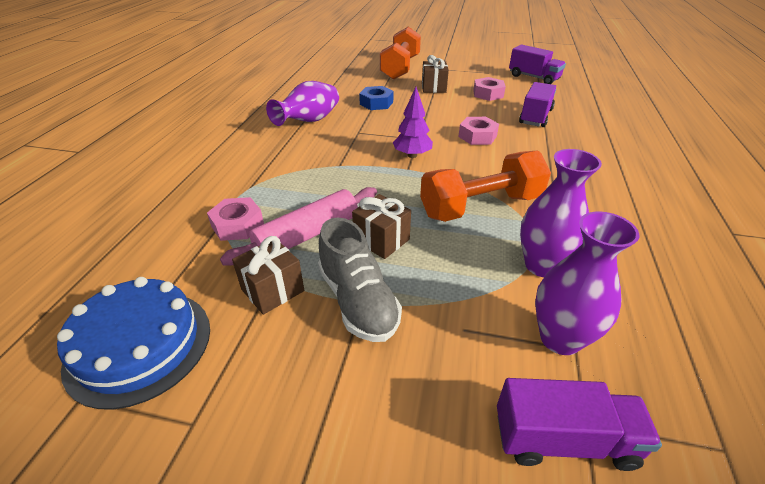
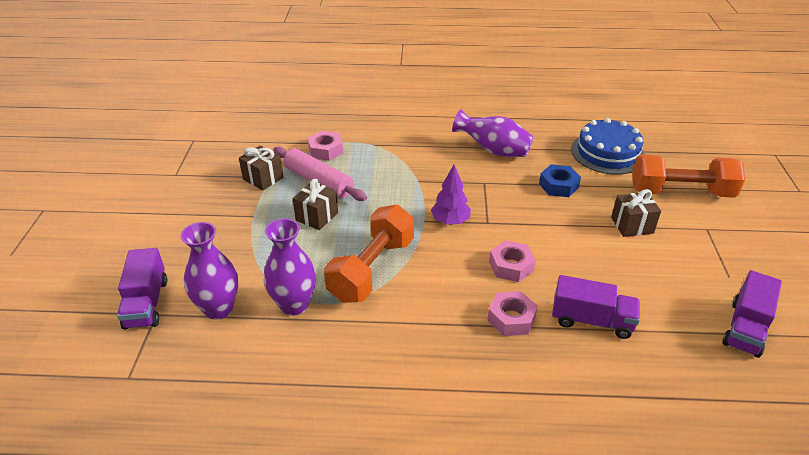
camera: 80 degrees right, 0 degrees up
(139, 345) = (222, 146): blue cake -> blue cake (607, 153)
(358, 301) = (254, 213): grey shoe -> none
(481, 206) = (372, 269): orange dumbbell -> orange dumbbell turned 60 degrees clockwise
(488, 94) = (643, 275): pink nut -> pink nut (511, 318)

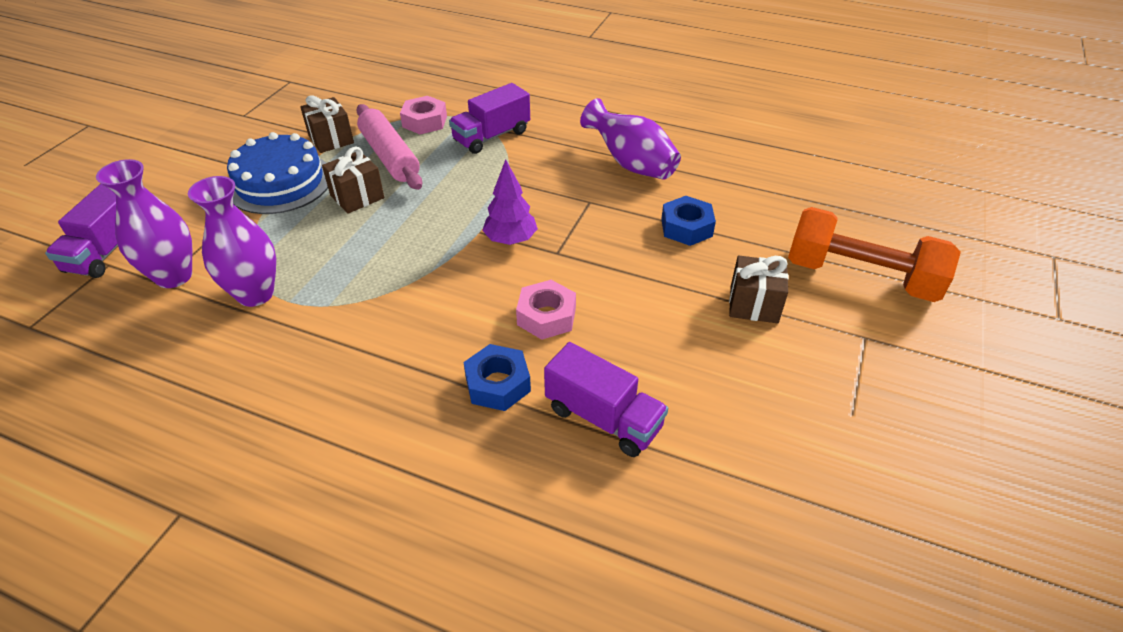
camera: 20 degrees right, 5 degrees up
(372, 269) = (373, 275): orange dumbbell -> none
(511, 318) = (498, 384): pink nut -> blue nut
(607, 153) = (788, 199): blue cake -> blue cake (280, 182)
(745, 328) = (825, 496): purple truck -> purple truck (491, 136)

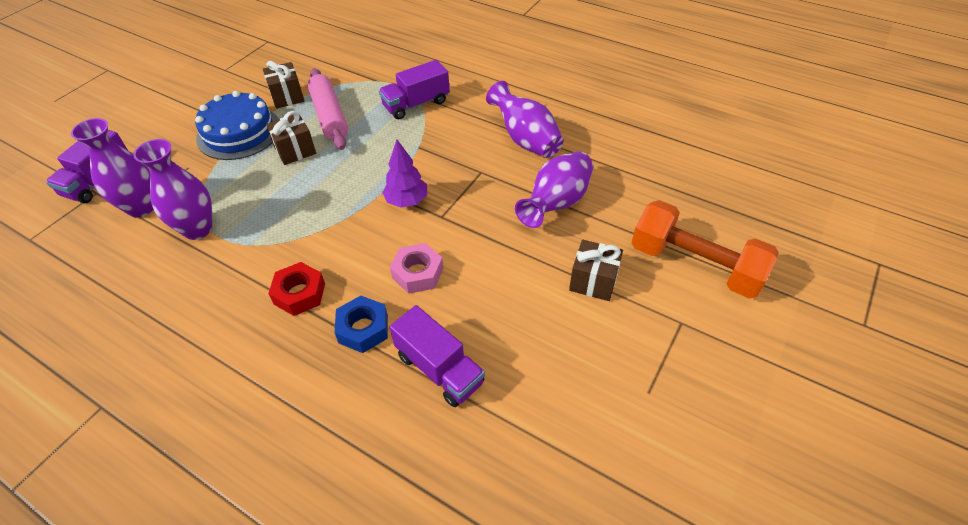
camera: 10 degrees right, 5 degrees up
(407, 353) = (299, 293): none -> red nut
(425, 121) = (365, 86): pink nut -> none
(686, 227) = (556, 204): blue nut -> purple vase

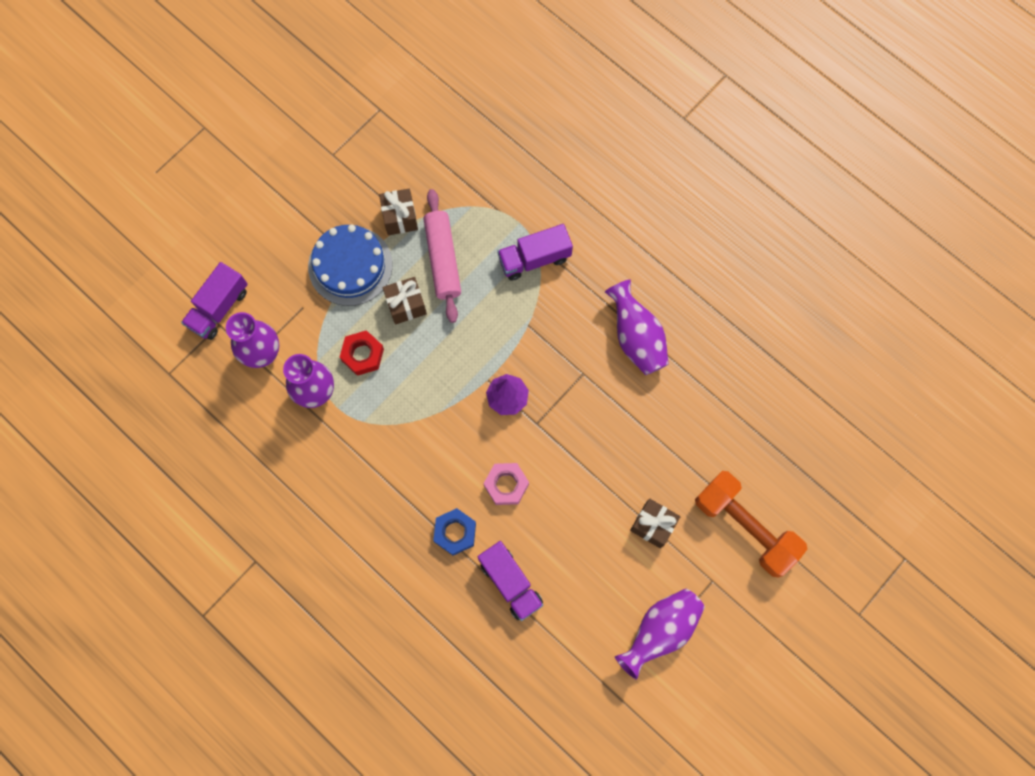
camera: 10 degrees right, 25 degrees up
(299, 293) = (405, 486): red nut -> red nut (362, 355)
(556, 204) = (644, 430): purple vase -> purple vase (660, 630)

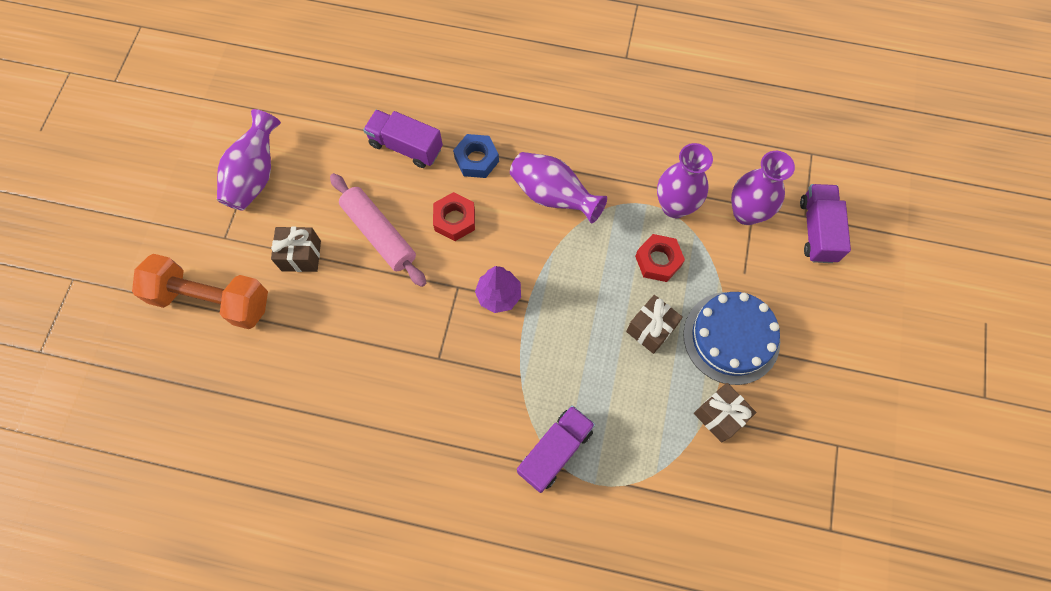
camera: 150 degrees right, 5 degrees down
(443, 259) = (647, 396): pink rolling pin -> pink rolling pin (379, 234)
(506, 485) = (455, 220): pink nut -> red nut
(636, 337) = (404, 425): purple vase -> purple vase (553, 196)

